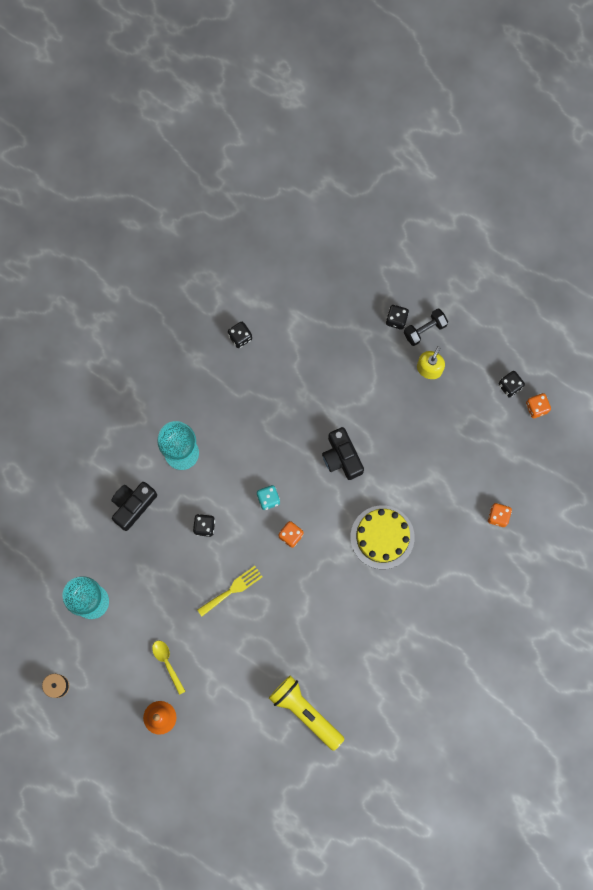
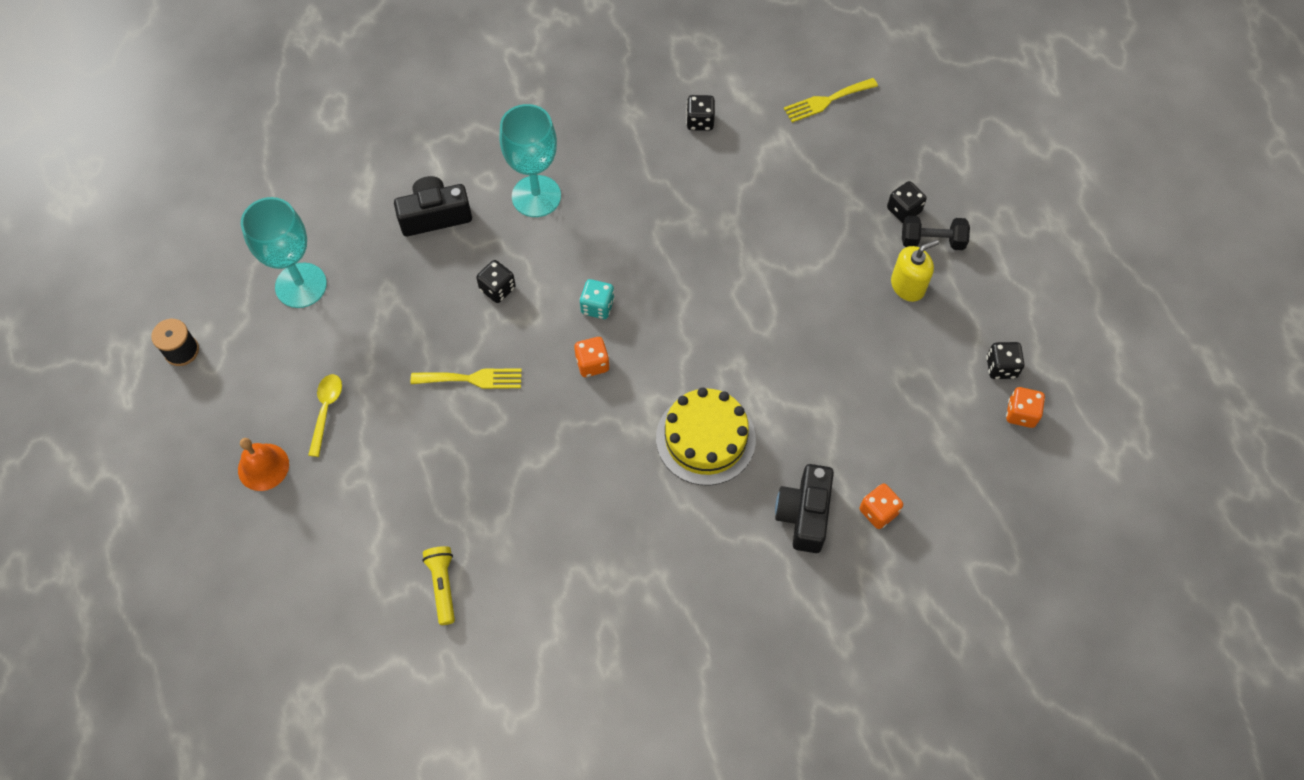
camera: 35 degrees right, 15 degrees down
(304, 272) = (826, 101): none -> yellow fork
(305, 712) = (443, 585): yellow flashlight -> yellow flashlight, size x0.56
(342, 457) = (723, 316): black camera -> black camera (804, 514)

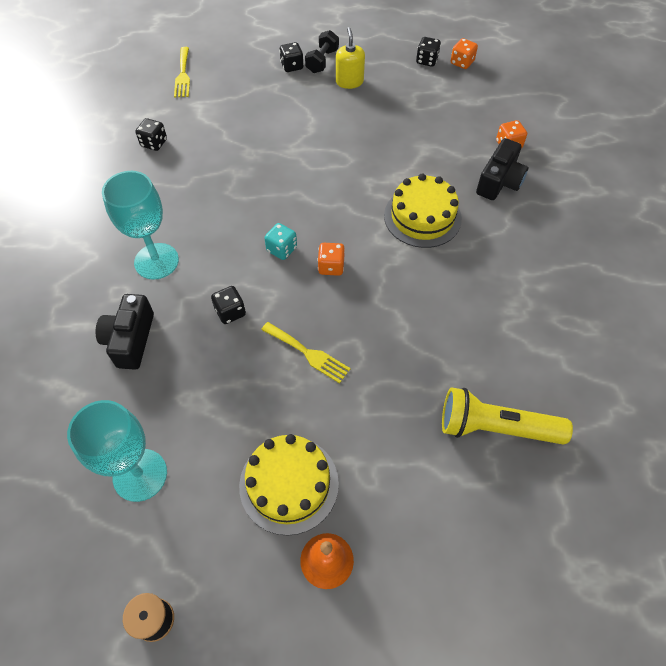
camera: 70 degrees left, 5 degrees down
(326, 410) = (289, 484): yellow spoon -> yellow cake
(443, 585) = (495, 427): yellow flashlight -> yellow flashlight, size x1.78
(472, 379) = (308, 353): yellow fork -> yellow fork turned 105 degrees clockwise
(804, 514) = (499, 181): black camera -> black camera turned 90 degrees counterclockwise

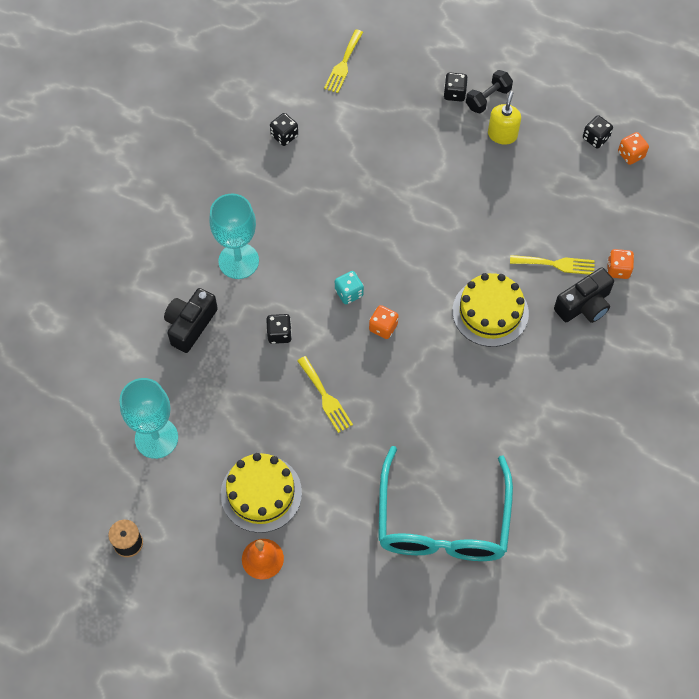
camera: 25 degrees right, 5 degrees up
(455, 159) = (556, 264): none -> yellow fork
(495, 427) = (442, 521): yellow flashlight -> turquoise glasses

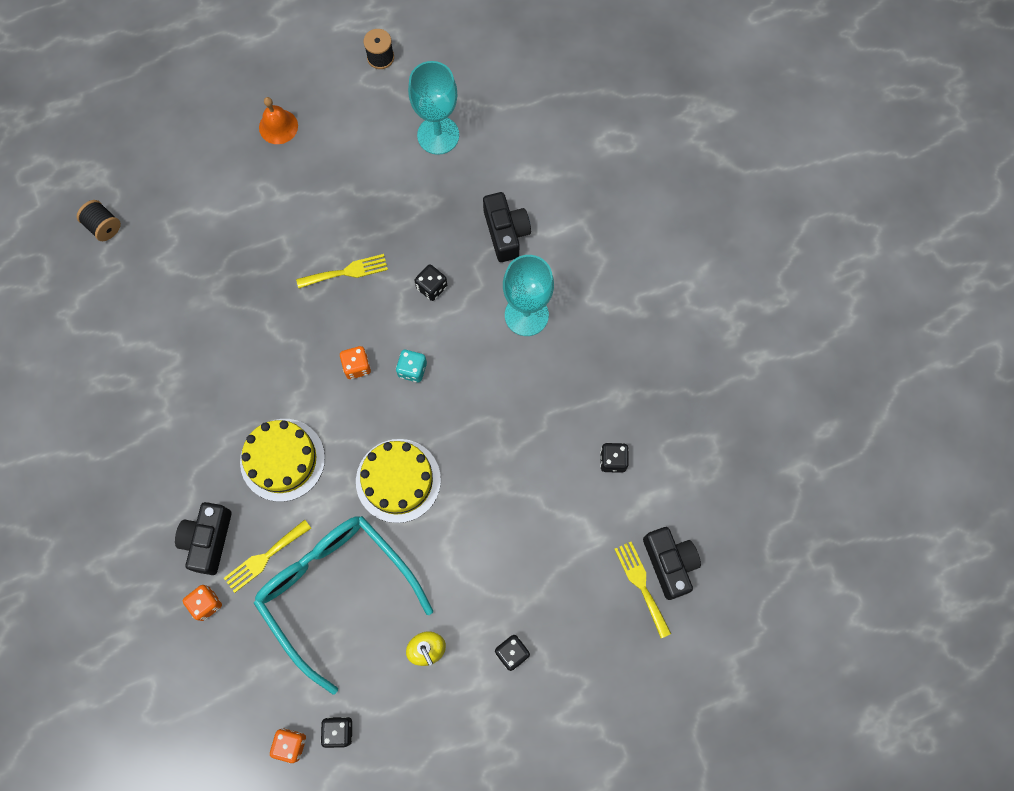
camera: 135 degrees right, 10 degrees up
(261, 493) = (323, 165): yellow cake -> yellow cake (398, 480)
(315, 61) = (669, 563): none -> black camera
(325, 397) = (346, 272): yellow fork -> yellow fork turned 150 degrees clockwise
(442, 521) = (172, 261): turquoise glasses -> turquoise glasses (336, 590)
(471, 600) = (104, 226): none -> black spool
(488, 98) = (477, 678): black dumbbell -> none

